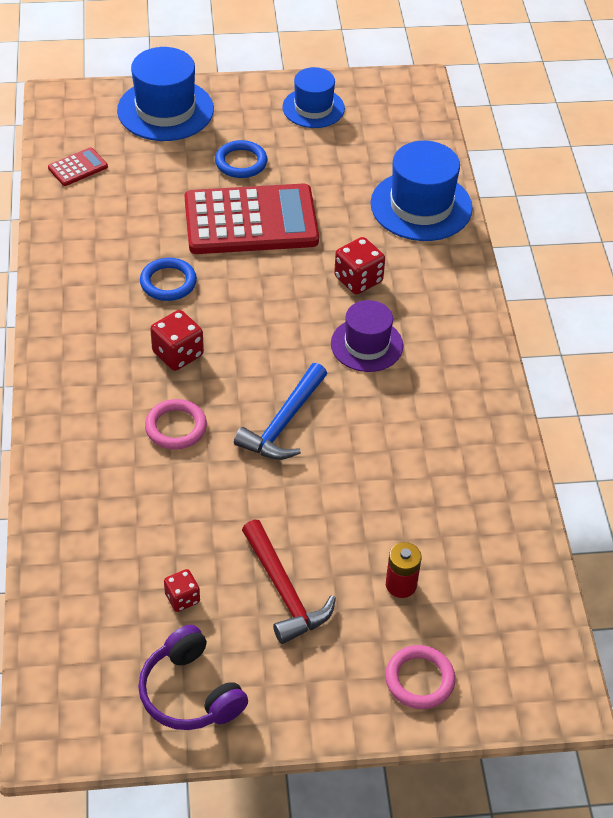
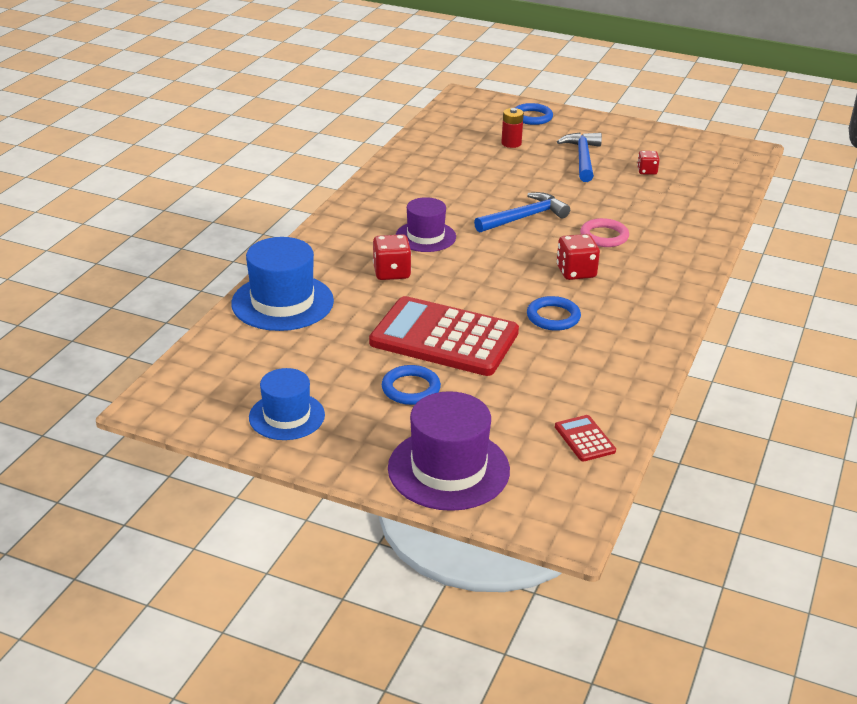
camera: 150 degrees left, 15 degrees down
(78, 167) = (584, 439): red calculator -> red calculator turned 75 degrees clockwise
(165, 110) = (448, 469): blue hat -> purple hat
(190, 692) = (662, 143): purple headphones -> none
(284, 591) = (582, 158): red hammer -> blue hammer
(419, 679) = (532, 117): pink ring -> blue ring

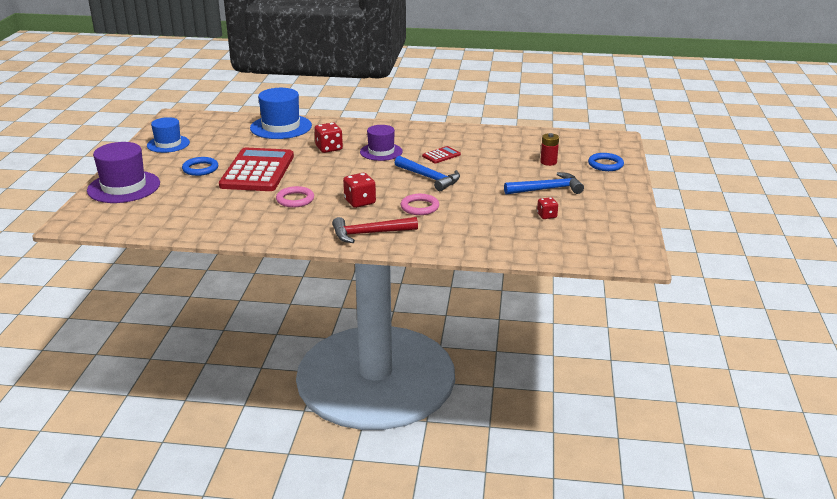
camera: 75 degrees right, 5 degrees down
(553, 317) = (295, 199): blue ring -> pink ring
(584, 439) = (156, 221): red calculator -> red calculator (441, 155)
(665, 277) = (369, 233): none -> red hammer

